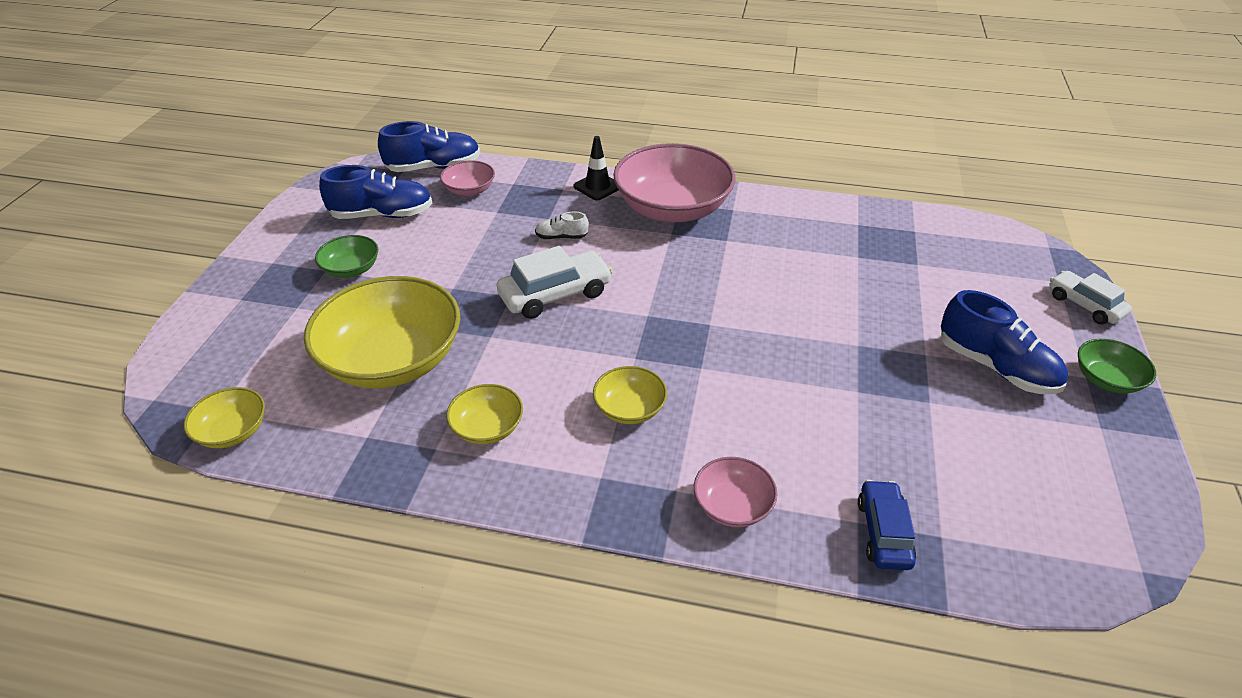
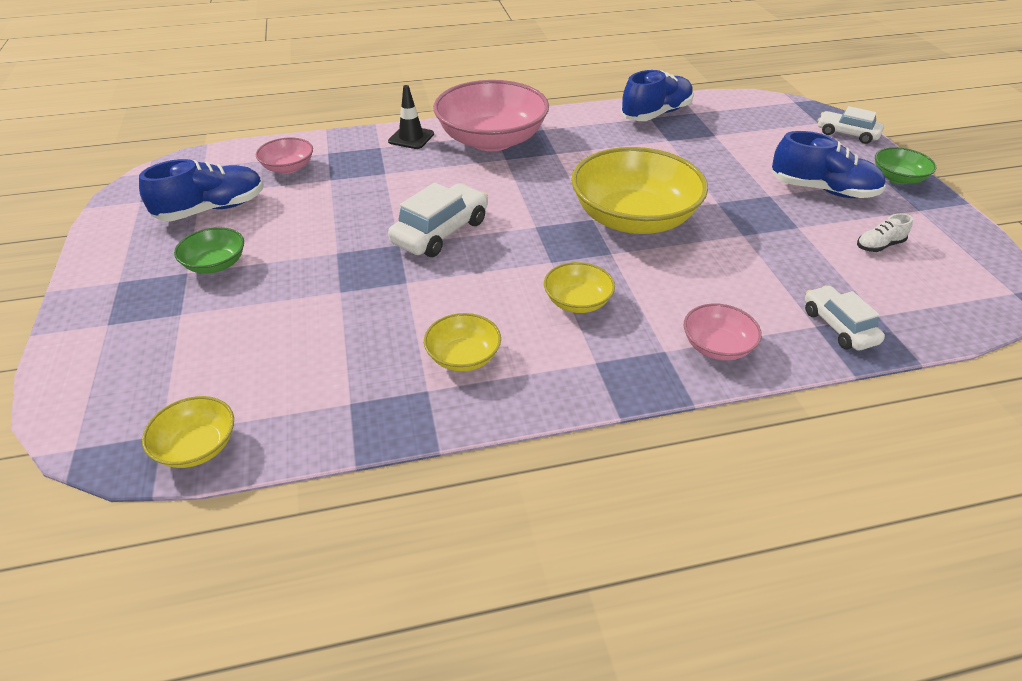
camera: 25 degrees left, 0 degrees up
(393, 360) = (324, 329): yellow bowl -> yellow bowl (633, 218)
(434, 167) = (235, 157): blue shoe -> blue shoe (656, 114)
(561, 237) = (409, 185): white shoe -> white shoe (879, 245)
(883, 532) = (838, 326): blue car -> white car

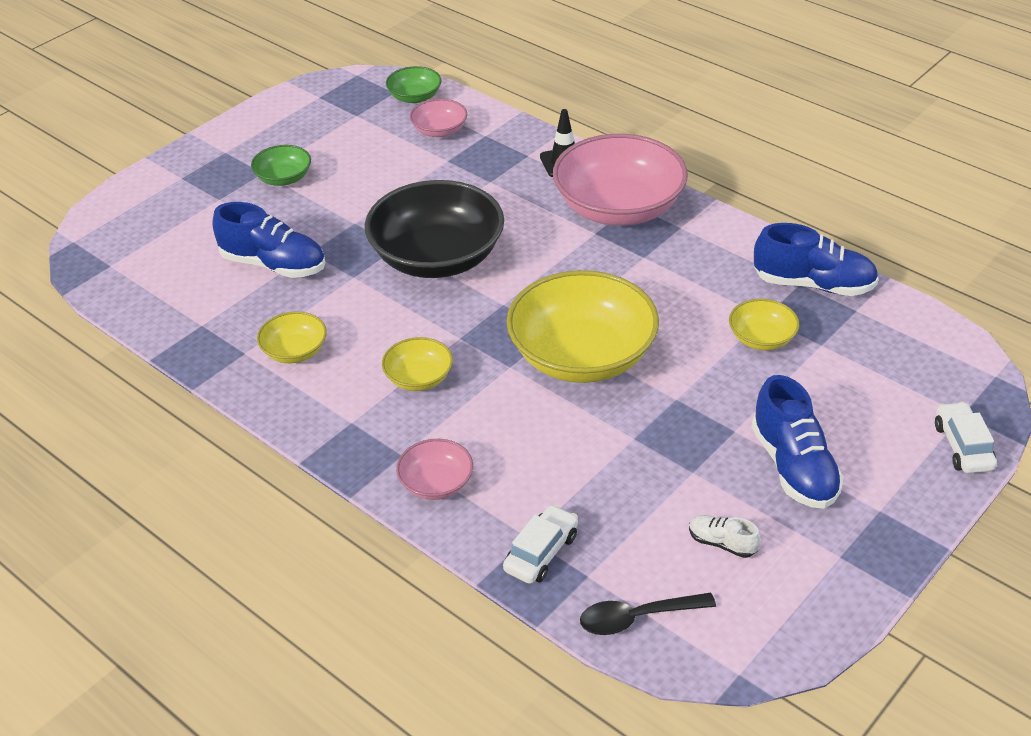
camera: 55 degrees right, 0 degrees up
(197, 446) = (112, 286): yellow bowl -> yellow bowl (761, 338)
(212, 209) = (344, 133): blue shoe -> blue shoe (273, 264)
(440, 232) = (437, 257): white car -> black bowl
(898, 178) = (899, 520): green bowl -> green bowl (415, 97)
(937, 312) = (637, 618): none -> black spoon

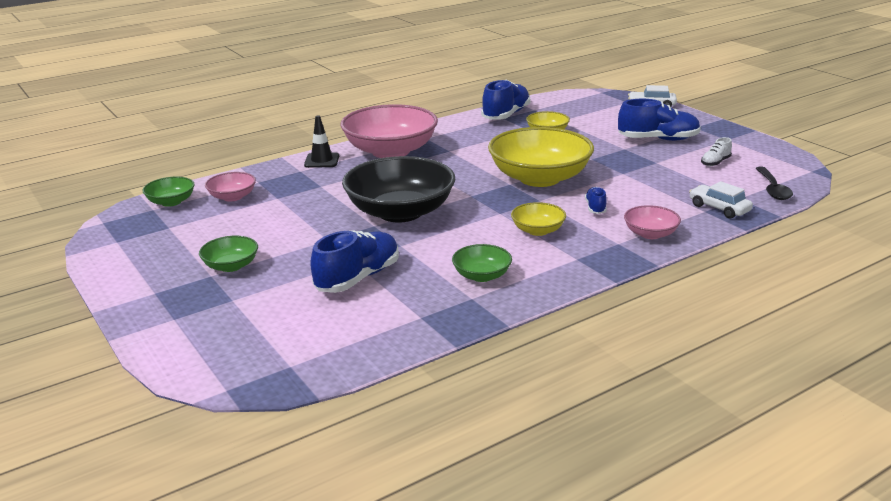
camera: 75 degrees left, 15 degrees down
(294, 351) = (482, 275): yellow bowl -> green bowl
(502, 422) = (595, 208): none -> blue shoe

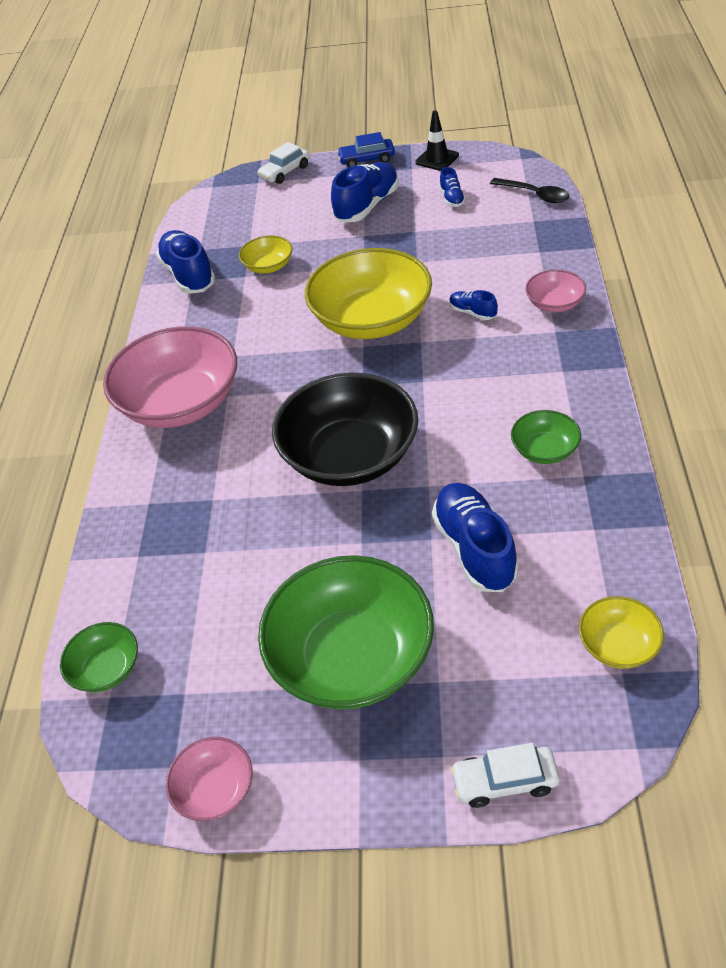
camera: 50 degrees left, 20 degrees up
(231, 266) = (352, 657): green bowl -> green bowl, size x2.14
(232, 197) = (157, 596): pink bowl -> pink bowl (215, 789)
(322, 161) = (140, 473): black traffic cone -> black traffic cone (437, 159)
(538, 230) = (484, 371): yellow bowl -> yellow bowl (618, 645)
(710, 123) = (367, 160): none -> blue car
(715, 162) = (452, 198): white shoe -> blue shoe
(719, 208) = (542, 241): white car -> white car (504, 781)

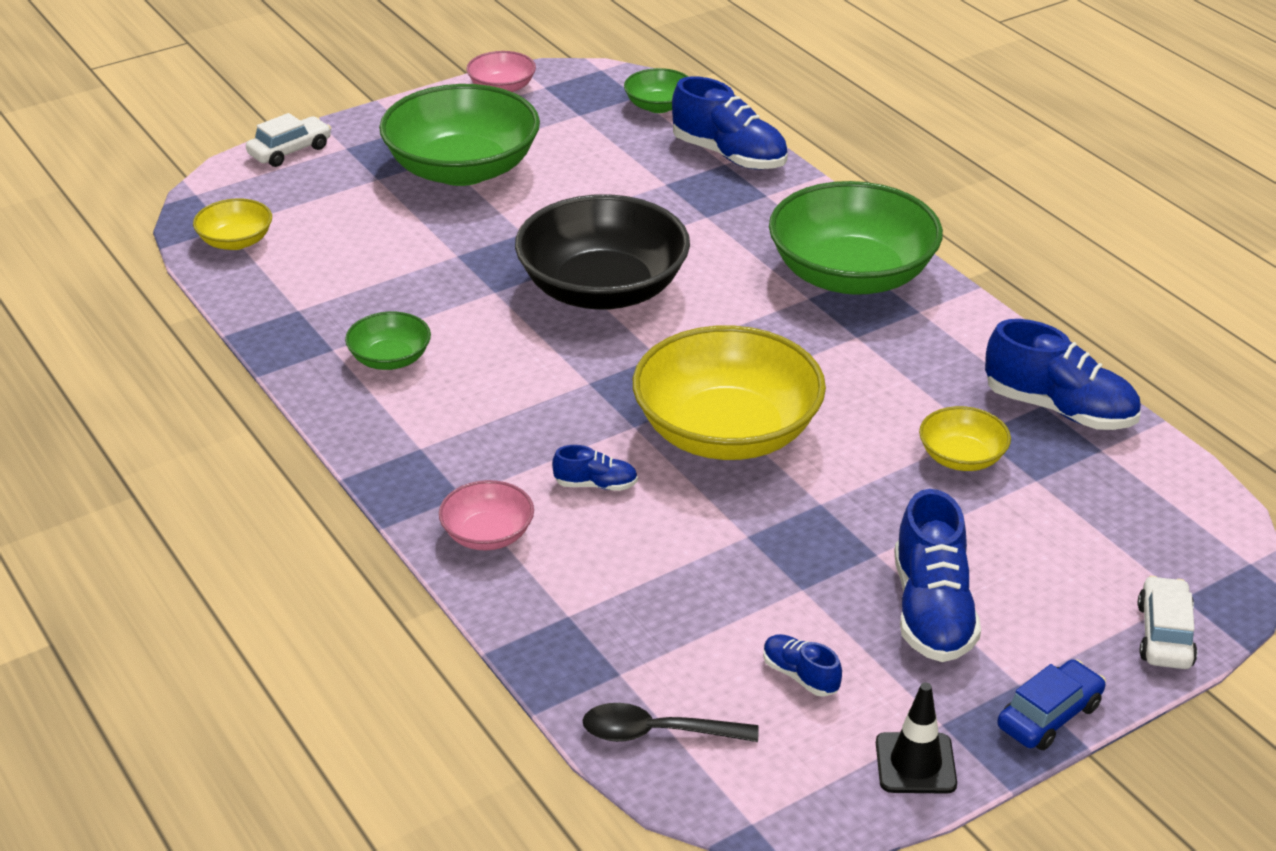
camera: 140 degrees right, 10 degrees down
(181, 403) = (851, 275): pink bowl -> green bowl
(474, 548) = (408, 261): blue shoe -> blue shoe (729, 155)

